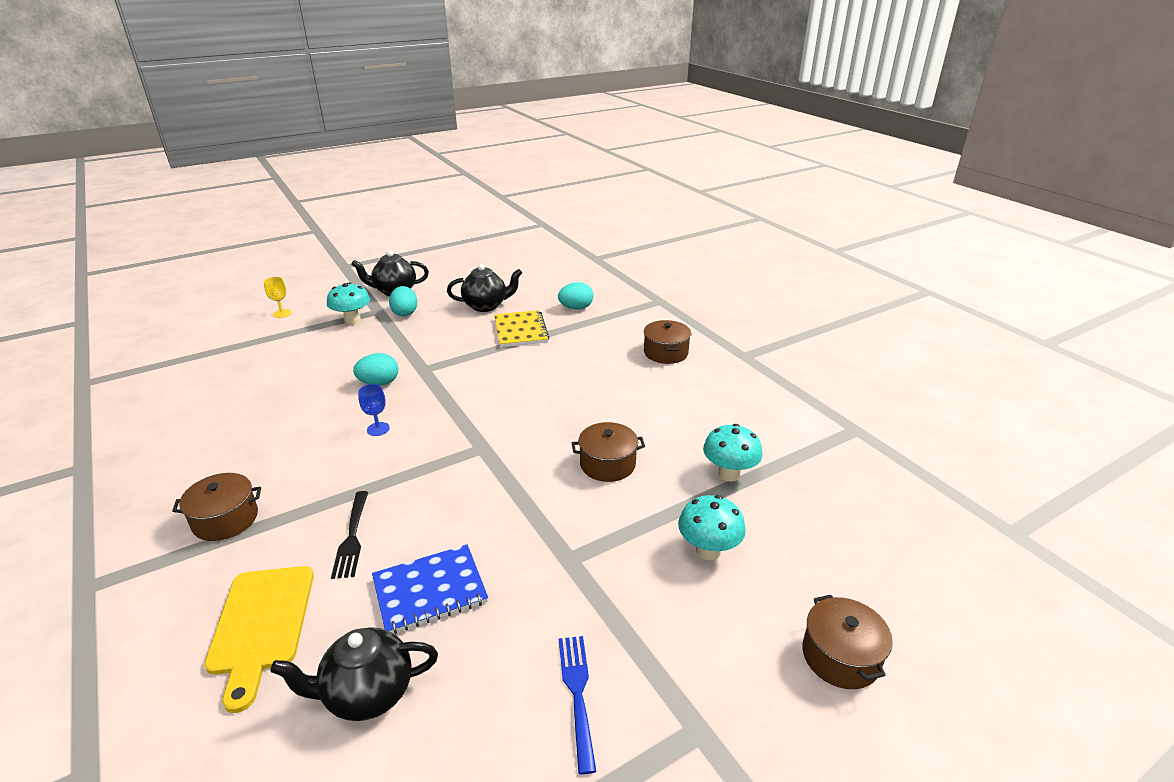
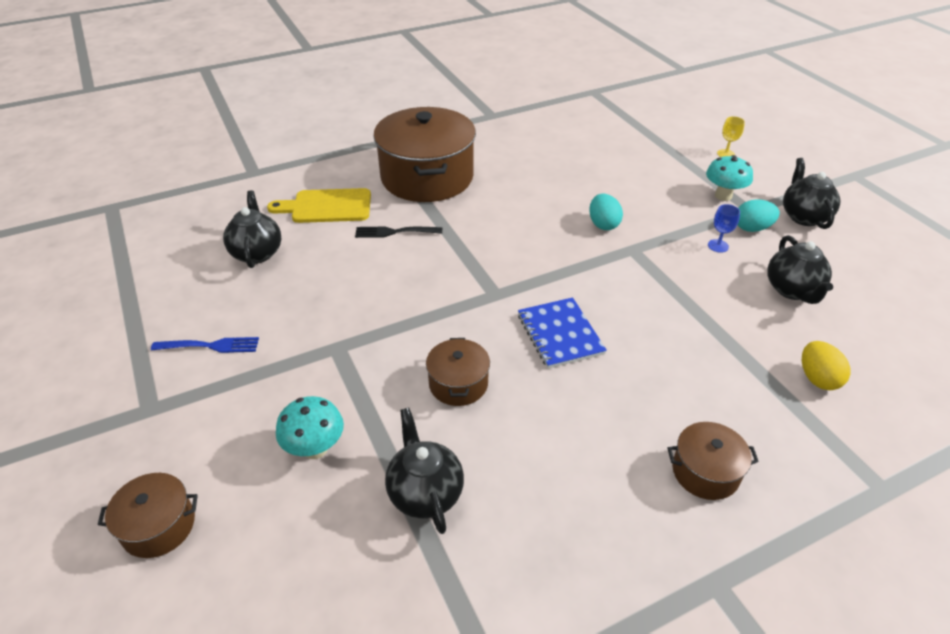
camera: 95 degrees right, 10 degrees up
(225, 519) = (427, 177): brown pot -> brown pot, size x2.17
(378, 429) = (528, 231): blue goblet -> blue goblet (718, 246)
(430, 590) = (329, 272): blue notebook -> blue notebook (560, 334)
(520, 330) = (734, 321): yellow notebook -> none
(576, 308) = (817, 378): turquoise egg -> yellow egg
(729, 474) = (425, 493): turquoise mushroom -> black teapot

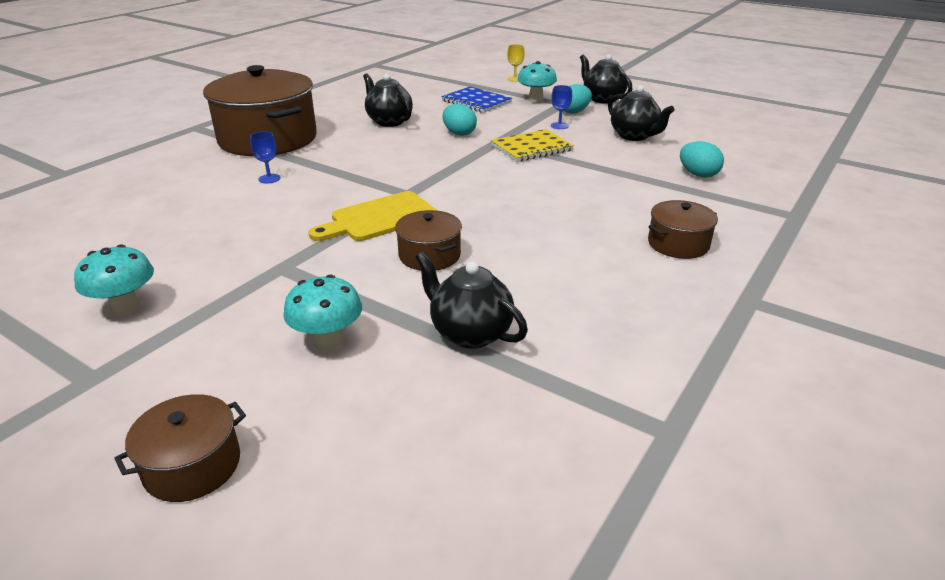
camera: 30 degrees left, 10 degrees down
(209, 346) = (126, 308): blue fork -> turquoise mushroom
(257, 253) = (122, 227): black teapot -> black teapot (389, 121)
(327, 206) = (176, 178): yellow cutting board -> yellow cutting board (379, 218)
(395, 232) = (269, 179): black fork -> blue goblet
(560, 334) = (488, 202): blue notebook -> blue notebook (476, 101)
(661, 271) = (531, 148): none -> yellow notebook
(817, 378) = (698, 174): yellow egg -> turquoise egg

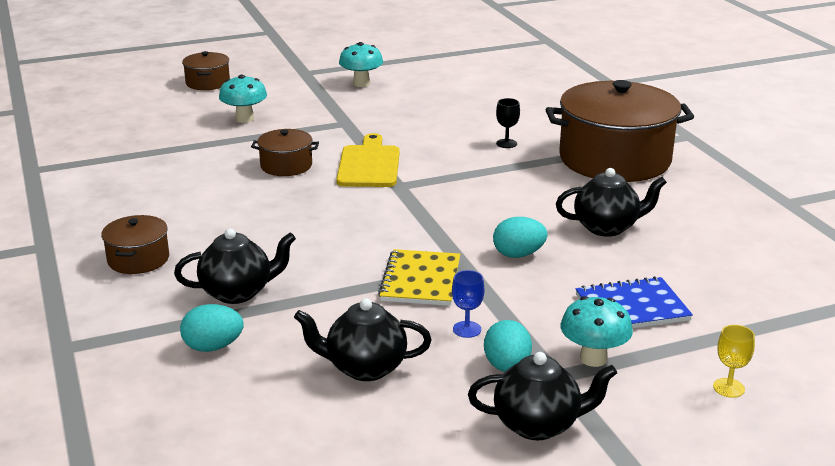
camera: 125 degrees right, 5 degrees down
(269, 179) = (506, 143): blue goblet -> black goblet
(469, 333) = (186, 152): black teapot -> black teapot (238, 292)

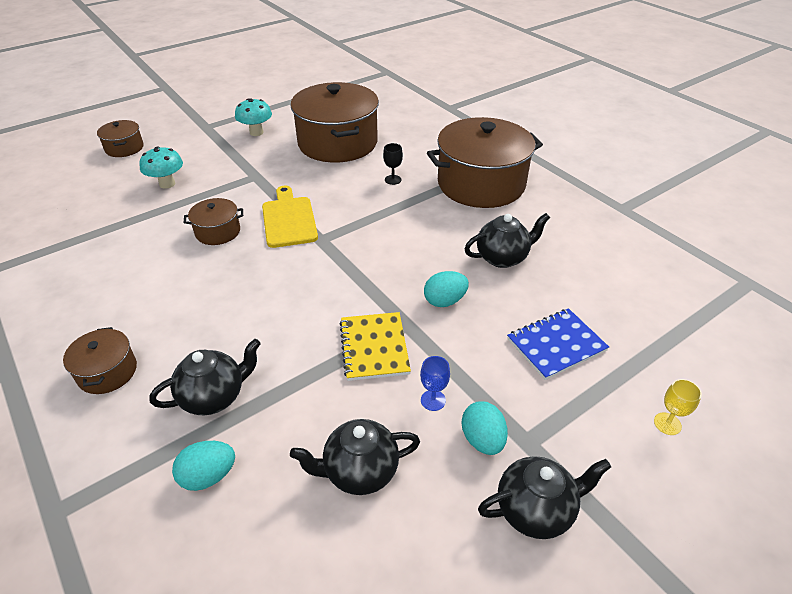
camera: 15 degrees left, 15 degrees up
(454, 103) = (337, 143): none -> brown pot
(593, 358) = (549, 413): turquoise mushroom -> none

